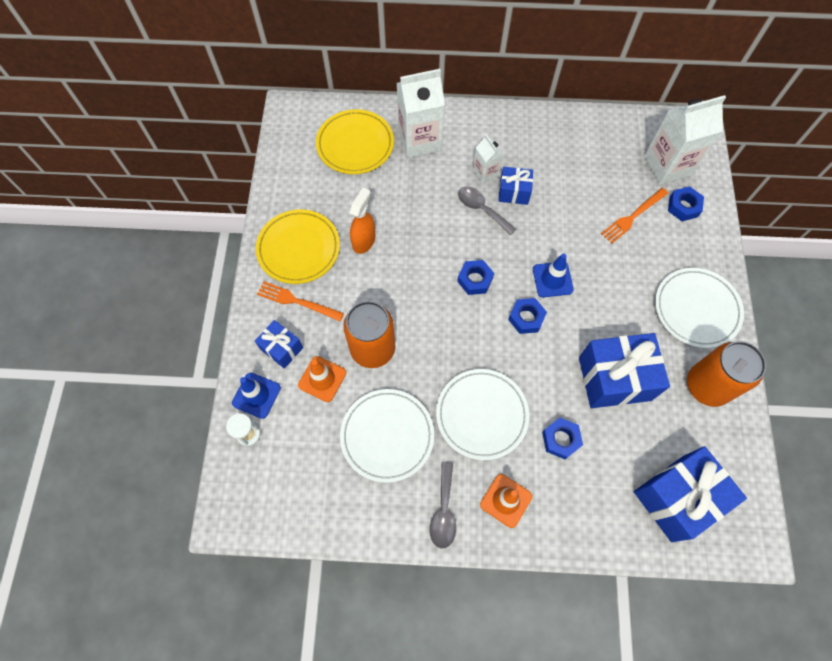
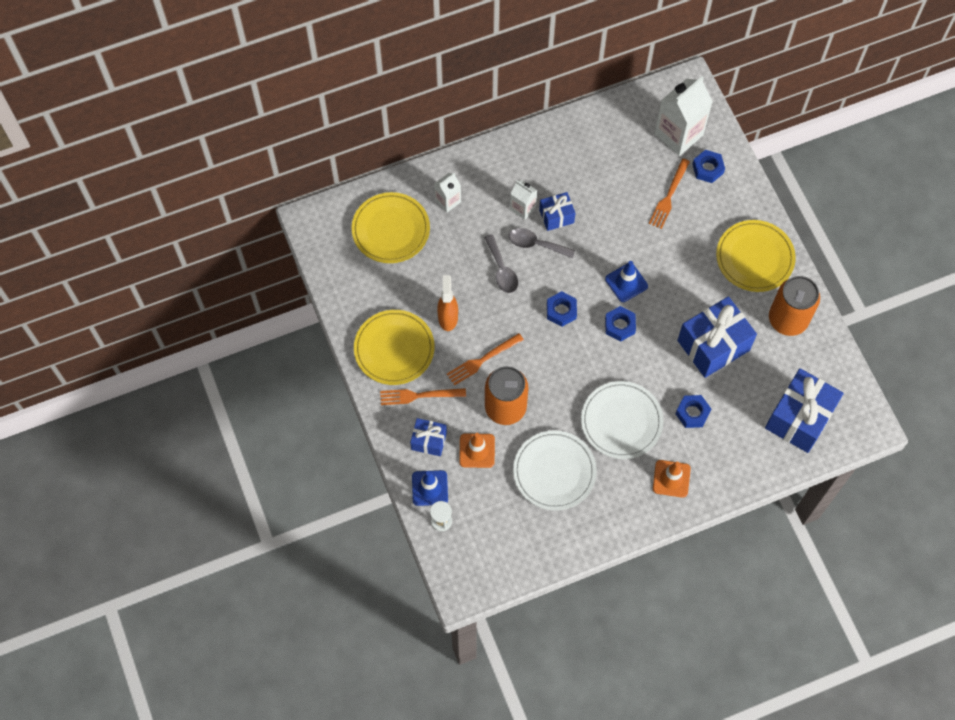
camera: 25 degrees left, 0 degrees up
(375, 294) = (482, 360): none -> orange fork
(420, 140) = (448, 201): white carton -> white carton, size x0.53
(443, 511) = (627, 508): grey spoon -> grey spoon (502, 270)
(696, 309) = (754, 258): white plate -> yellow plate

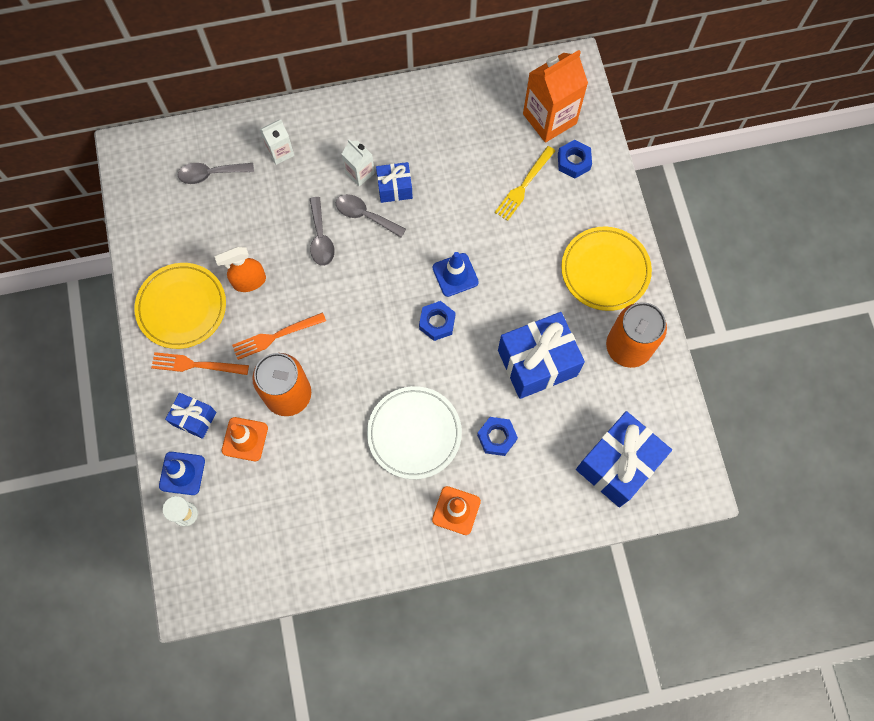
camera: 10 degrees right, 5 degrees up
(391, 230) = (211, 174): yellow plate -> grey spoon
(448, 317) = (249, 281): orange spray bottle -> orange spray bottle turned 120 degrees counterclockwise
(554, 472) = (325, 479): white plate -> none
(561, 311) = (375, 295): blue nut -> none
(669, 196) = (524, 185): orange fork -> yellow fork
(678, 134) = (549, 119): white carton -> orange carton

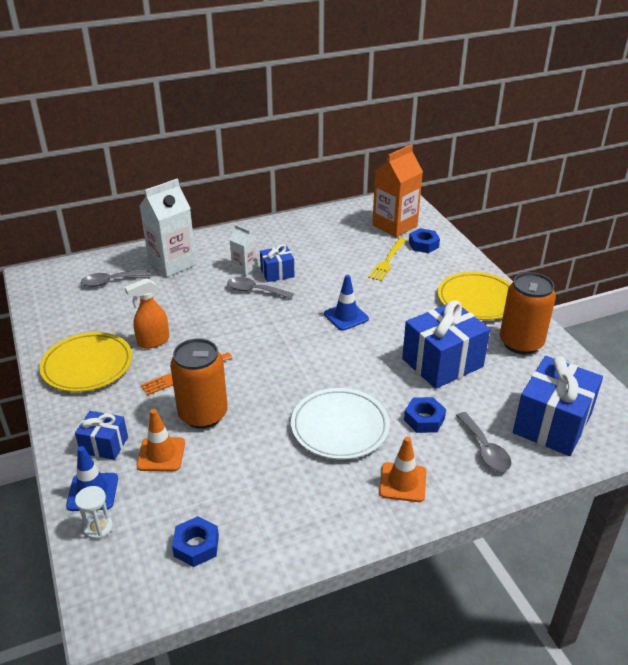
camera: 10 degrees left, 35 degrees down
(196, 365) = (104, 404): orange fork -> none
(280, 152) = (172, 263): white carton -> white carton, size x1.89
(321, 238) = (217, 308): grey spoon -> grey spoon (485, 449)
(437, 322) = (339, 347): blue nut -> blue nut (196, 546)

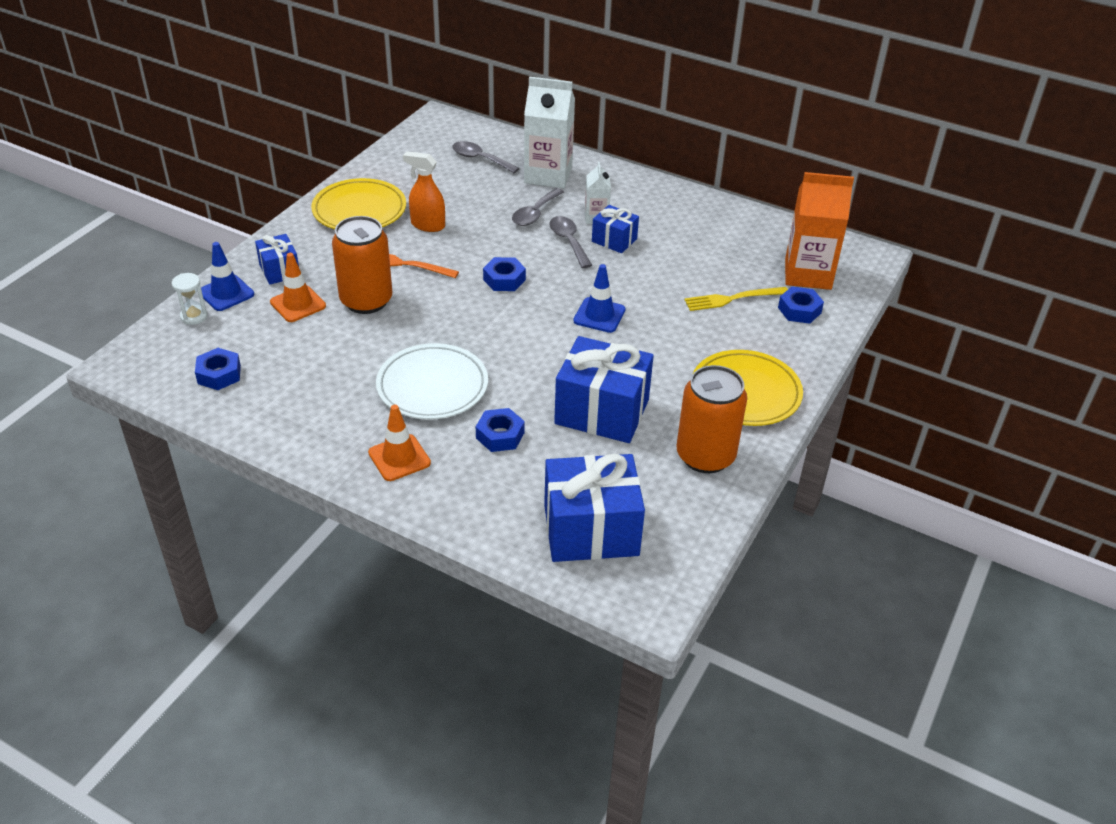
camera: 50 degrees right, 5 degrees up
(261, 337) = (504, 279): none -> blue nut
(485, 449) = (500, 495): grey spoon -> grey spoon (535, 213)

